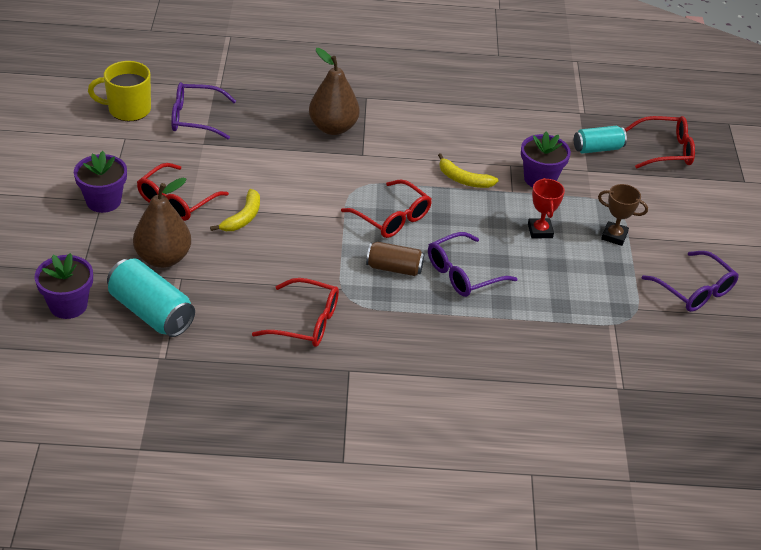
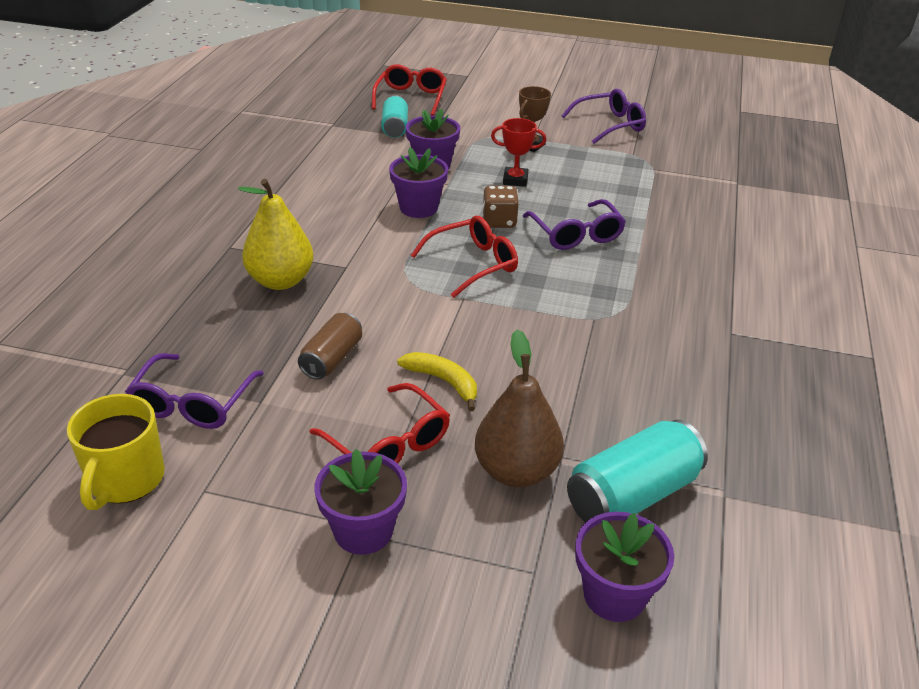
camera: 75 degrees left, 5 degrees down
(306, 322) = (652, 354): red glasses -> none
(333, 128) = (280, 281): brown pear -> yellow pear
(394, 268) = (562, 276): brown can -> brown can (332, 359)
(463, 179) = (418, 208): yellow banana -> purple flower pot
(463, 227) = (499, 221): none -> brown dice

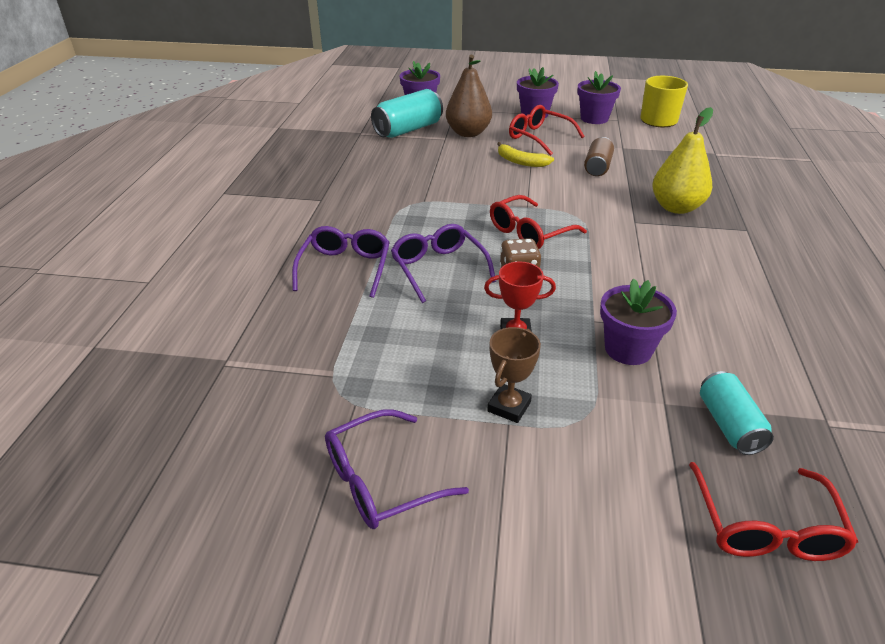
camera: 175 degrees right, 0 degrees up
(192, 403) = (659, 144): purple glasses -> purple glasses (345, 268)
(418, 208) = (608, 284): purple flower pot -> purple flower pot (594, 118)

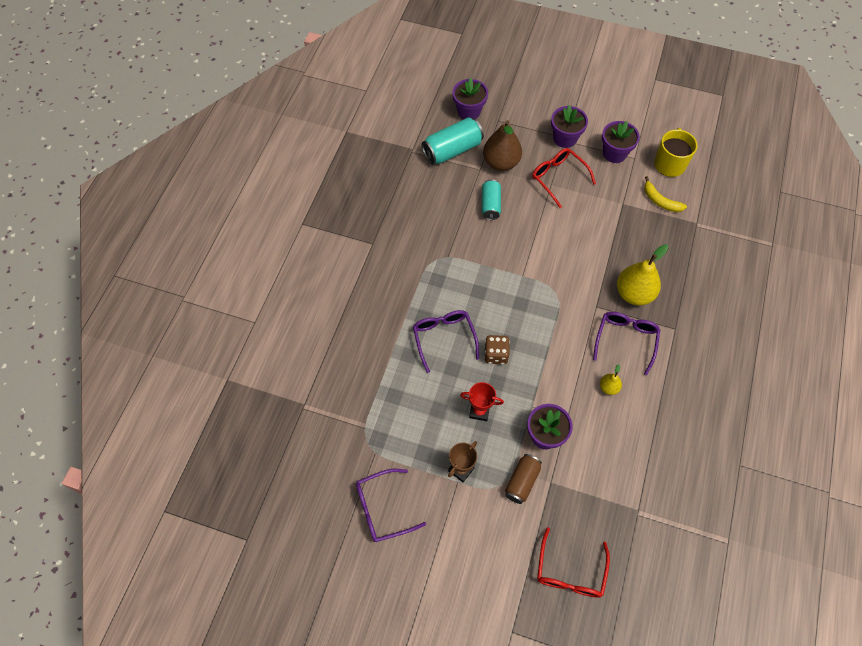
camera: 10 degrees right, 25 degrees up
(345, 268) = (382, 327): purple glasses -> purple glasses (625, 340)
(521, 162) = (533, 213): yellow banana -> yellow banana (660, 201)
(529, 232) = (515, 307): red glasses -> none
(597, 167) = (592, 230): brown can -> brown can (522, 481)
(694, 289) = (608, 387): none -> yellow pear
(729, 425) = (581, 504): turquoise can -> turquoise can (490, 205)

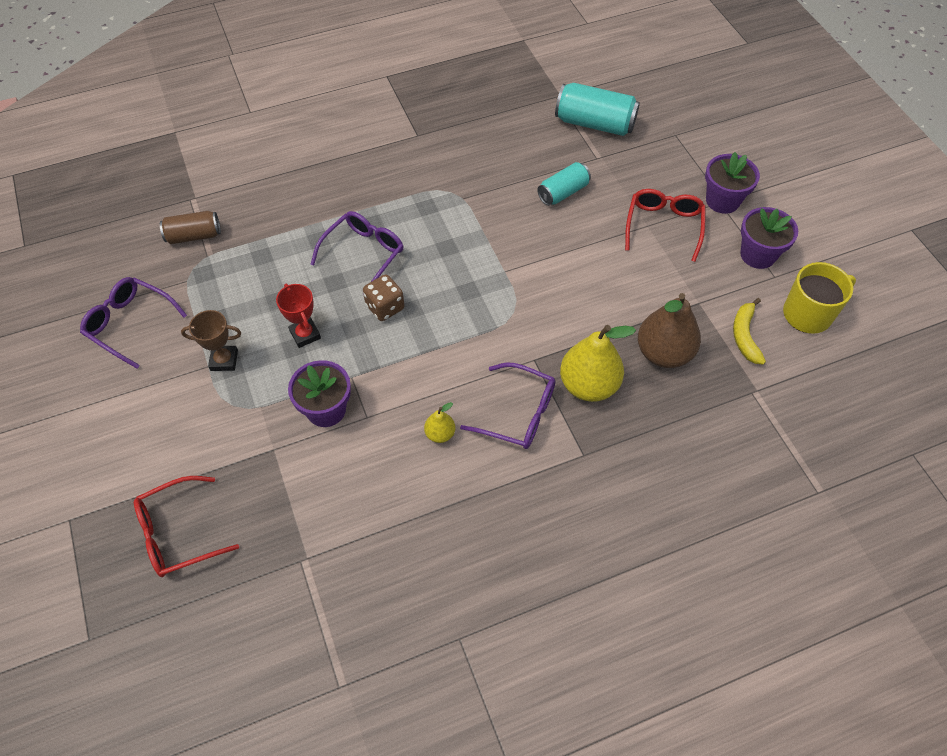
camera: 50 degrees right, 5 degrees down
(469, 111) = (658, 106): purple flower pot -> none
(501, 162) = (625, 169): brown pear -> brown pear (663, 353)
(522, 481) = (252, 422): brown can -> brown can (194, 236)
(625, 340) = (518, 414): purple glasses -> purple glasses turned 45 degrees clockwise

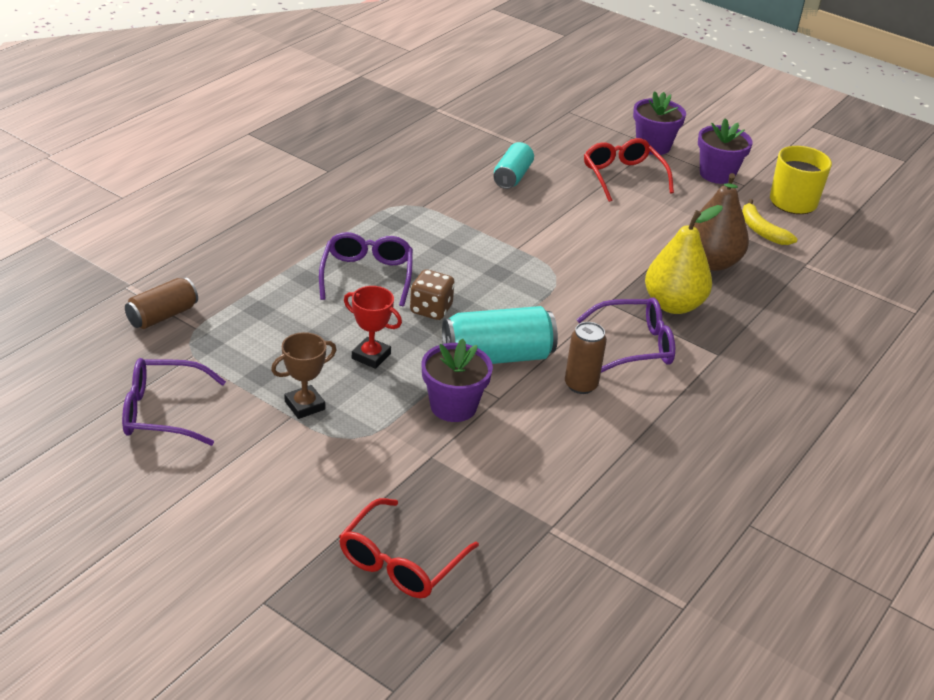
camera: 35 degrees left, 20 degrees down
(440, 434) = (581, 385): yellow pear -> brown can
(594, 123) = (490, 121): turquoise can -> turquoise can (497, 356)

